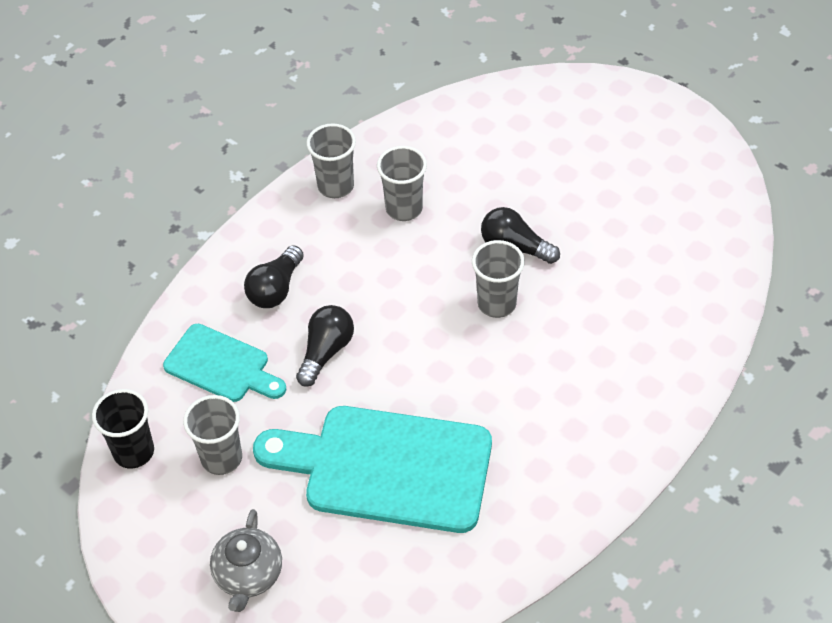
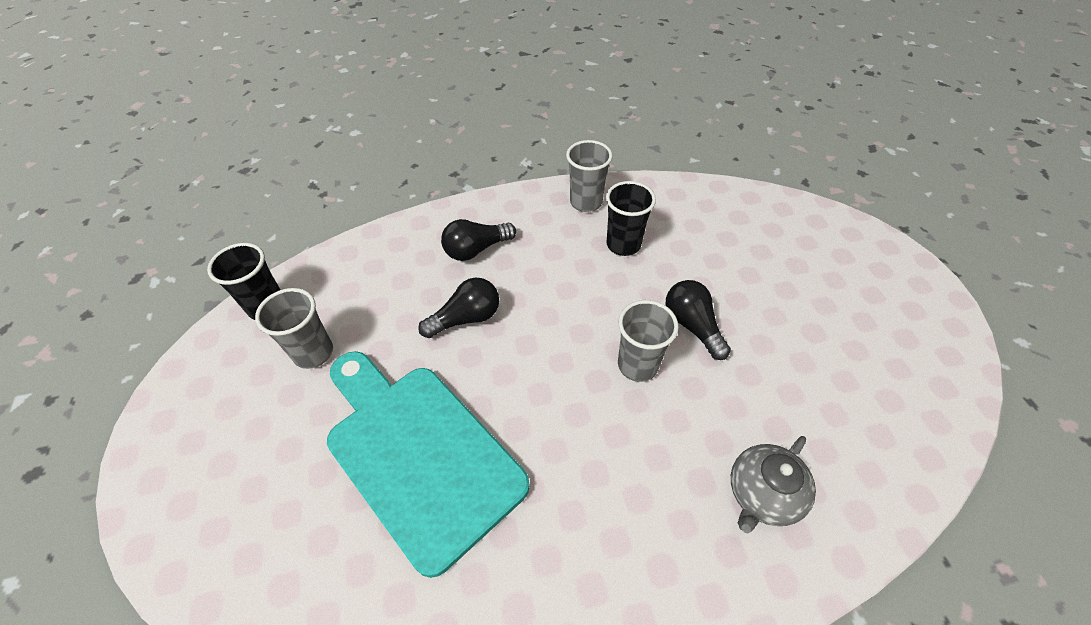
camera: 35 degrees right, 0 degrees up
(221, 365) = (386, 282): turquoise cutting board -> none
(248, 575) = (226, 469): grey teapot -> grey teapot (762, 494)
(404, 208) = (623, 244): grey cup -> black cup

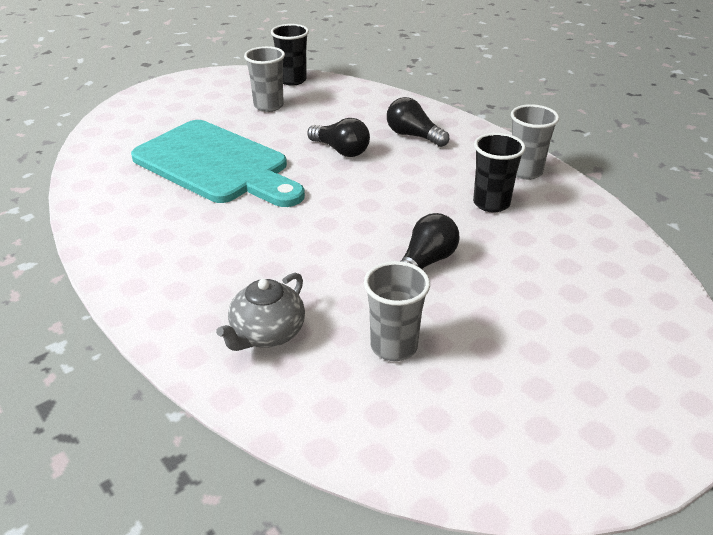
camera: 65 degrees right, 15 degrees down
(418, 453) = (216, 164): turquoise cutting board -> turquoise cutting board turned 105 degrees clockwise
(637, 365) = (356, 240): grey cup -> grey cup (394, 346)
(762, 494) = (267, 334): grey teapot -> grey teapot turned 75 degrees counterclockwise

